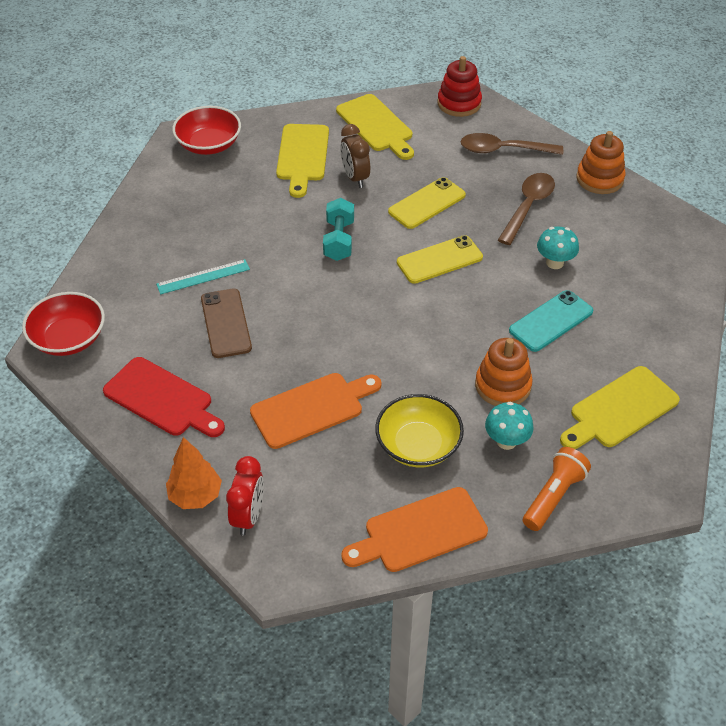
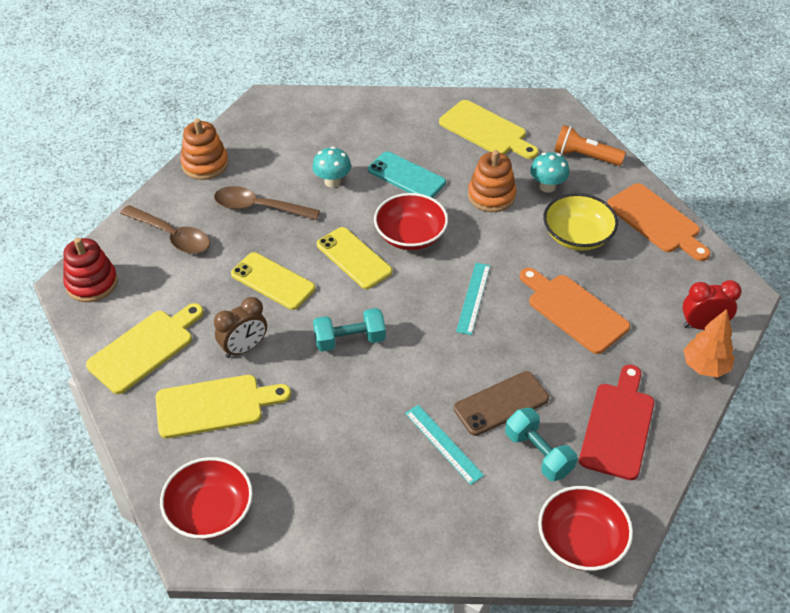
camera: 105 degrees left, 0 degrees up
(163, 334) = (538, 454): none -> turquoise dumbbell
(358, 334) = (473, 298): none -> turquoise ruler
(459, 306) = (410, 235): none -> red bowl
(503, 150) = (172, 236): brown spoon -> brown spoon turned 45 degrees counterclockwise

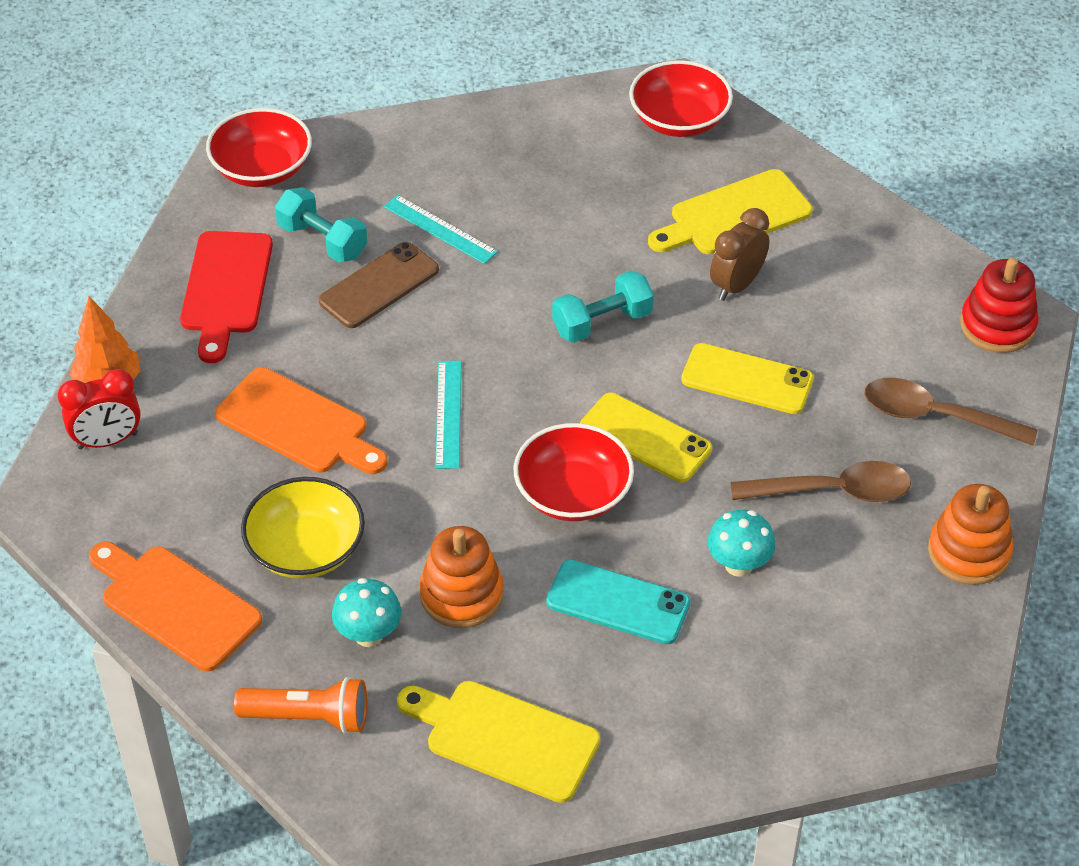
camera: 165 degrees right, 0 degrees up
(145, 348) = (864, 260): yellow cutting board -> none

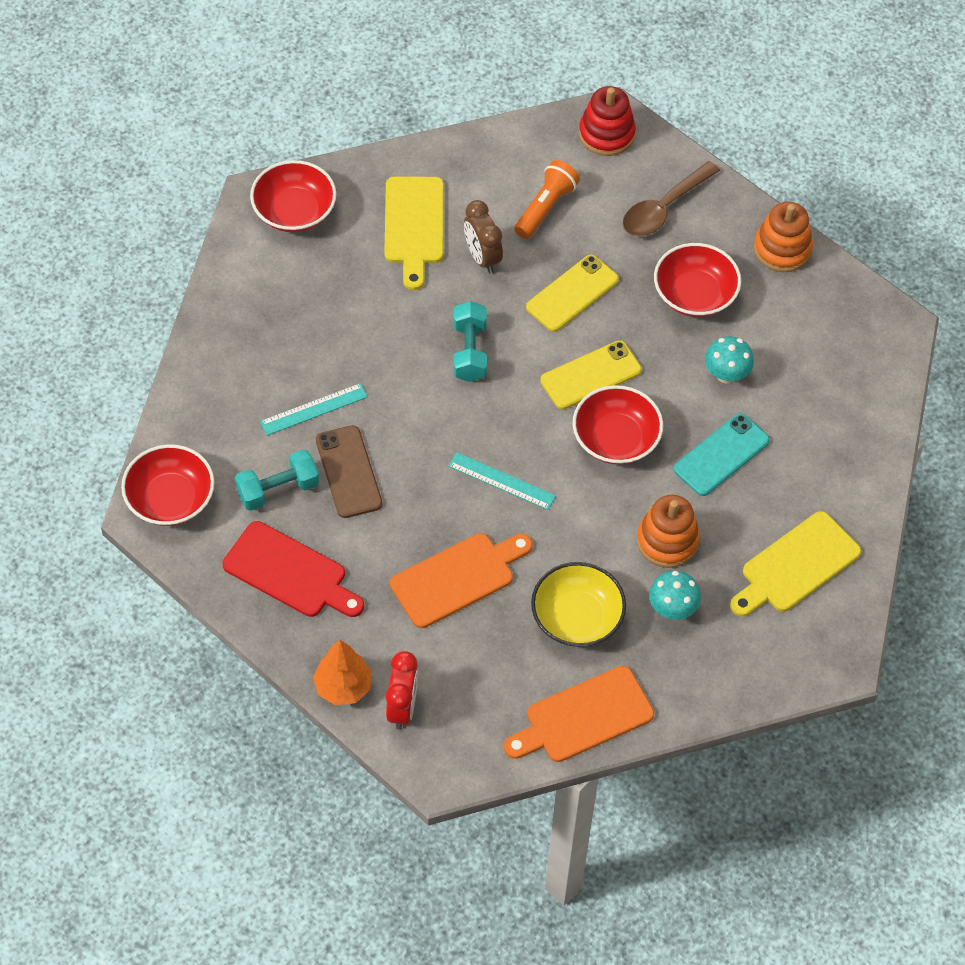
camera: 65 degrees left, 10 degrees up
(309, 717) = (723, 671): orange flashlight -> orange flashlight (545, 207)
(833, 491) = (694, 294): brown spoon -> red bowl

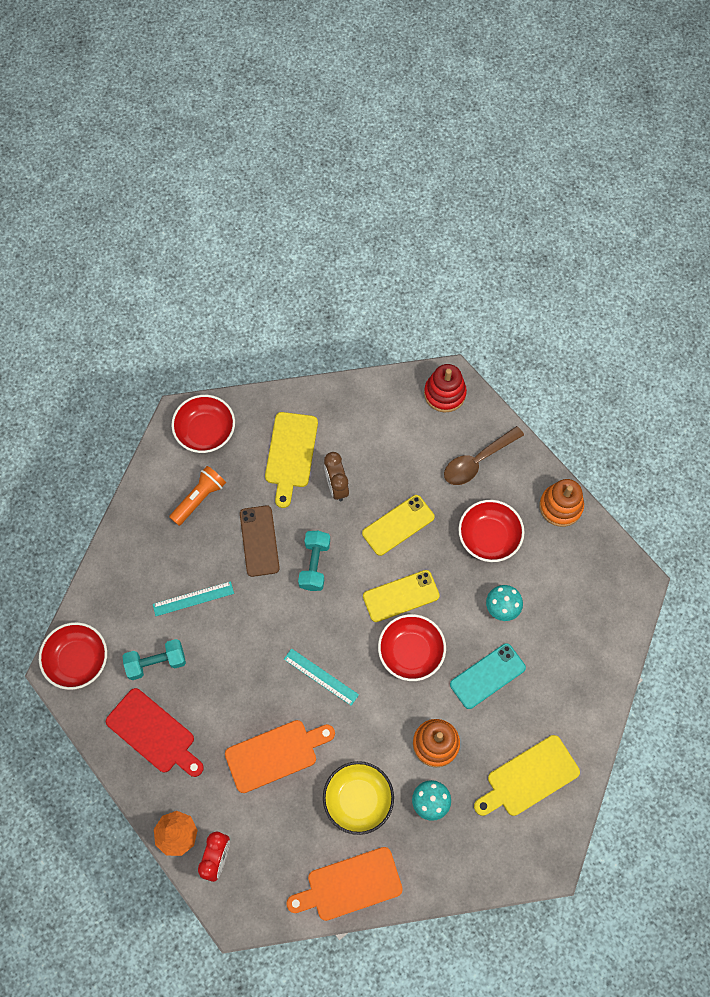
camera: 10 degrees right, 10 degrees up
(348, 472) = (210, 654): brown phone -> brown phone (259, 541)
(545, 207) = (390, 450): orange flashlight -> orange flashlight (199, 498)

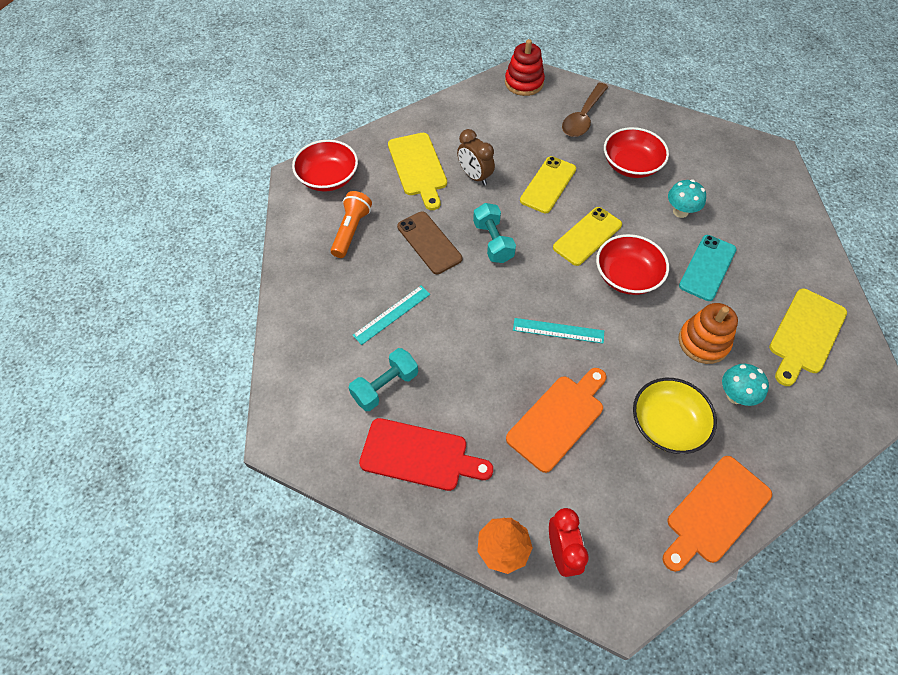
camera: 25 degrees left, 10 degrees down
(77, 660) = (297, 419): red bowl -> none
(560, 506) = (672, 124): orange stacking toy -> none

